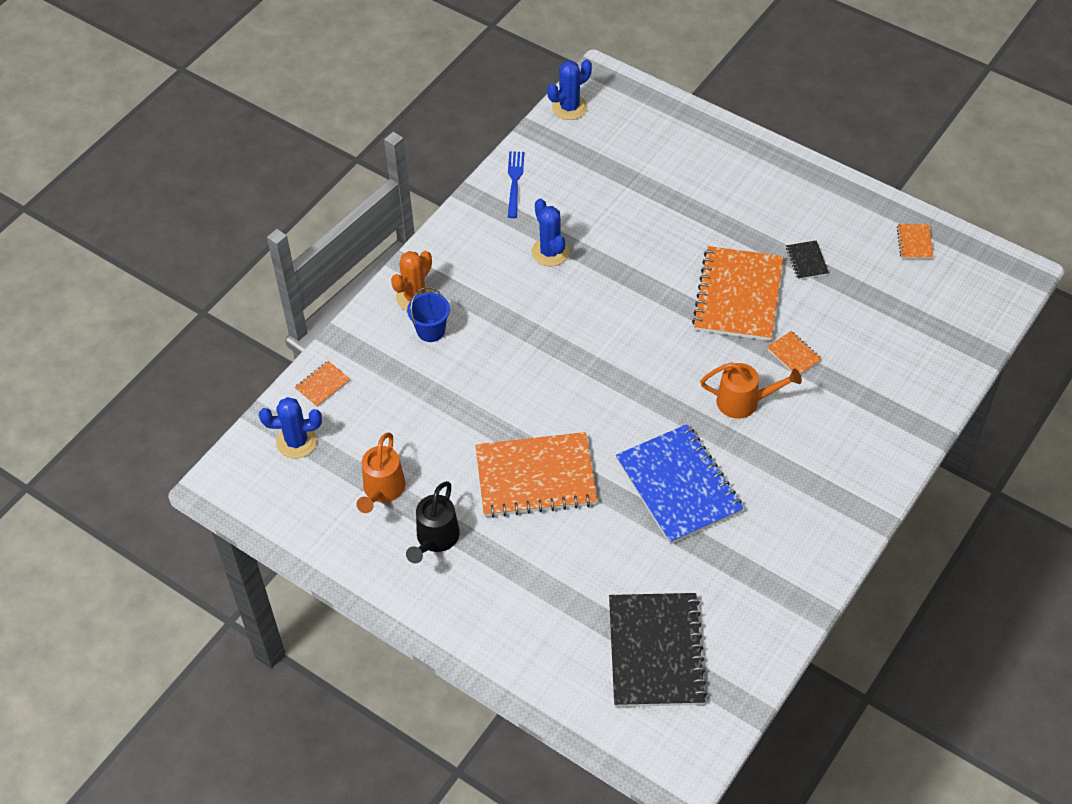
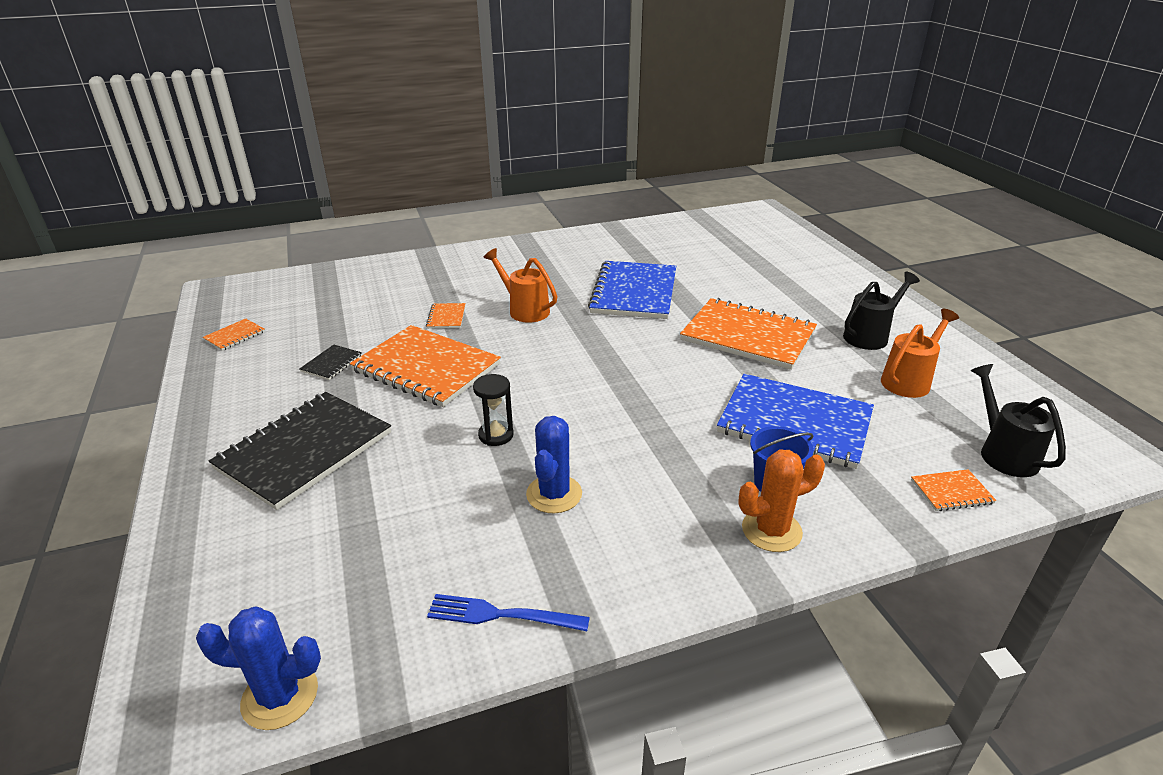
camera: 145 degrees left, 20 degrees down
(296, 442) = (1003, 453): blue cactus -> black watering can
(445, 392) = (794, 423): none -> blue notebook
(514, 181) = (500, 615): blue fork -> blue fork turned 60 degrees clockwise
(625, 270) = (496, 435): none -> black hourglass
(656, 651) = (734, 243): black notebook -> black notebook (304, 450)
(738, 295) = (426, 368): orange notebook -> orange notebook turned 75 degrees clockwise

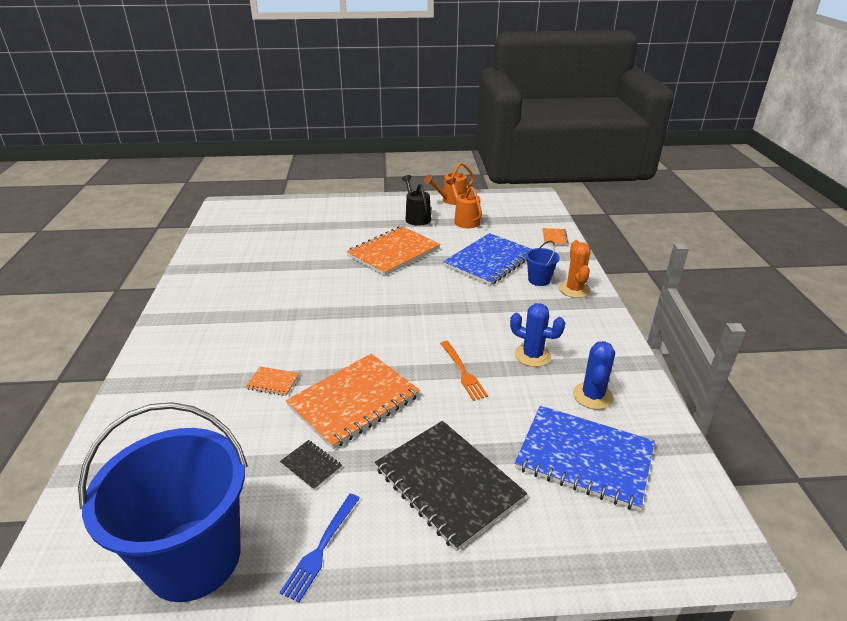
camera: 75 degrees left, 0 degrees up
(235, 336) = (194, 558): orange notebook -> blue bucket
(280, 696) = (696, 489): blue cactus -> blue cactus (592, 396)
(496, 435) = (463, 372): black hourglass -> orange fork
(500, 615) = (631, 390): blue fork -> blue fork (321, 549)
(524, 310) = (292, 336): orange watering can -> orange watering can (451, 200)
(634, 292) = (304, 281): blue notebook -> blue notebook (584, 458)
(1003, 453) = (530, 217): black watering can -> none

